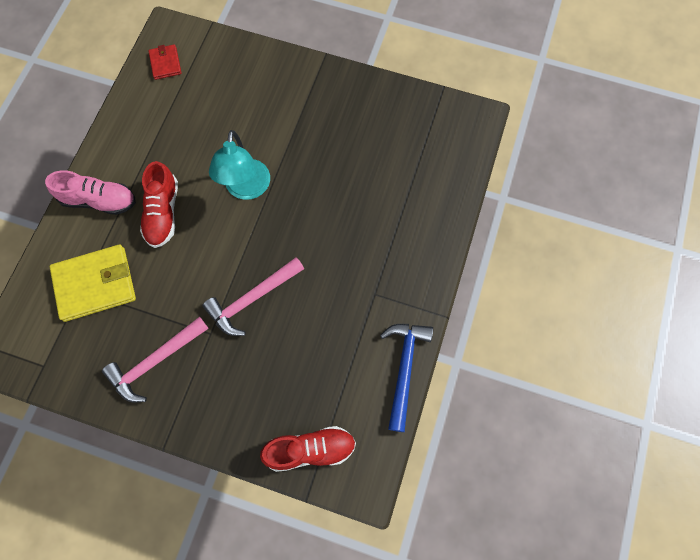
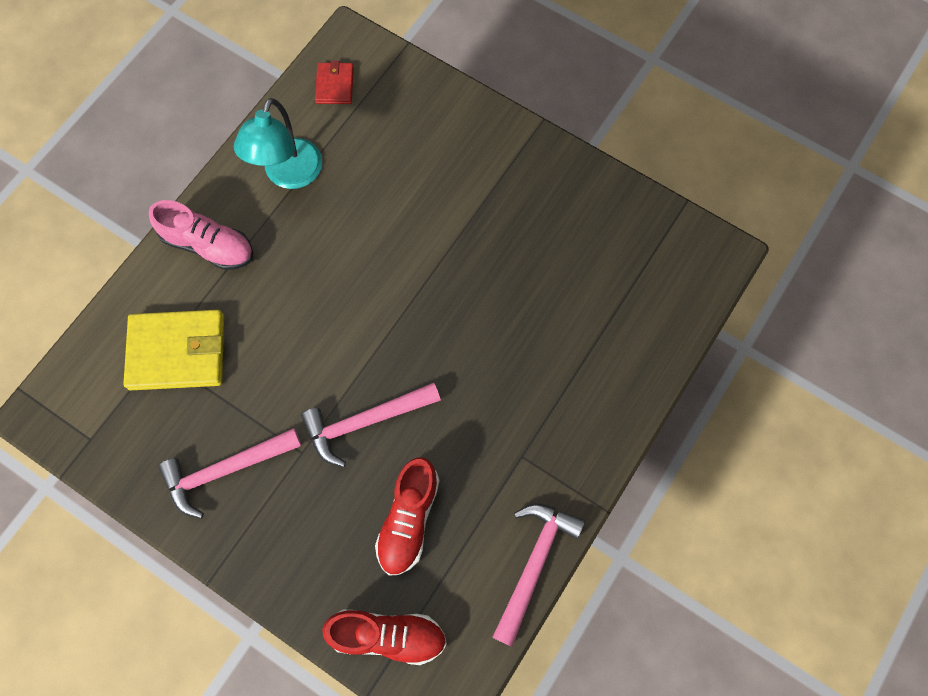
camera: 15 degrees right, 0 degrees up
(163, 213) = (282, 281): red shoe -> red shoe (408, 520)
(246, 189) = (395, 276): turquoise lamp -> turquoise lamp (288, 175)
(404, 369) = (534, 564): blue hammer -> pink hammer

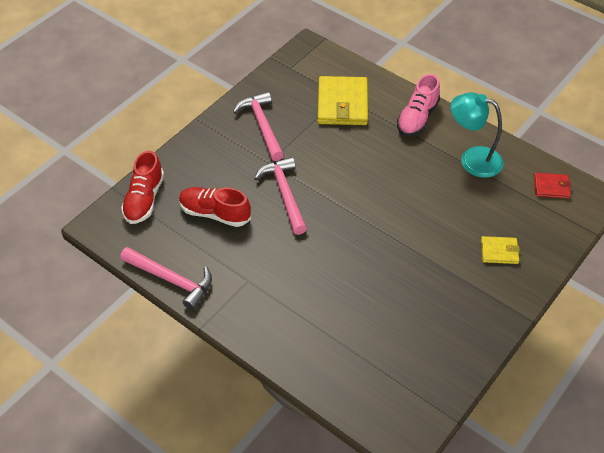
camera: 95 degrees right, 20 degrees down
(445, 149) = (499, 251): none -> yellow wallet

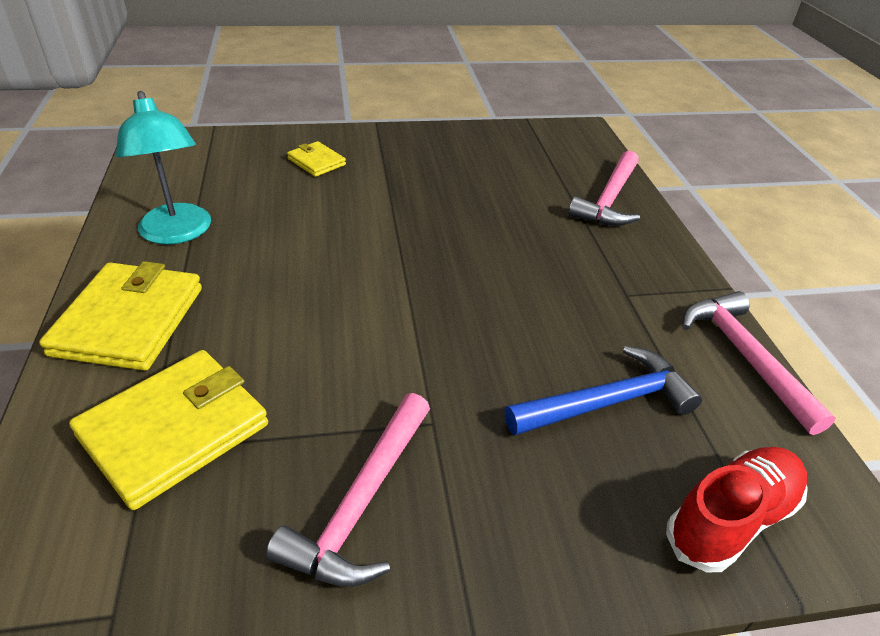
camera: 140 degrees left, 10 degrees down
(215, 213) = (607, 402): red shoe -> blue hammer
(284, 194) = (466, 356): pink hammer -> pink hammer (609, 200)
(417, 118) = (129, 321): pink shoe -> yellow wallet
(551, 187) = (167, 167): red wallet -> none

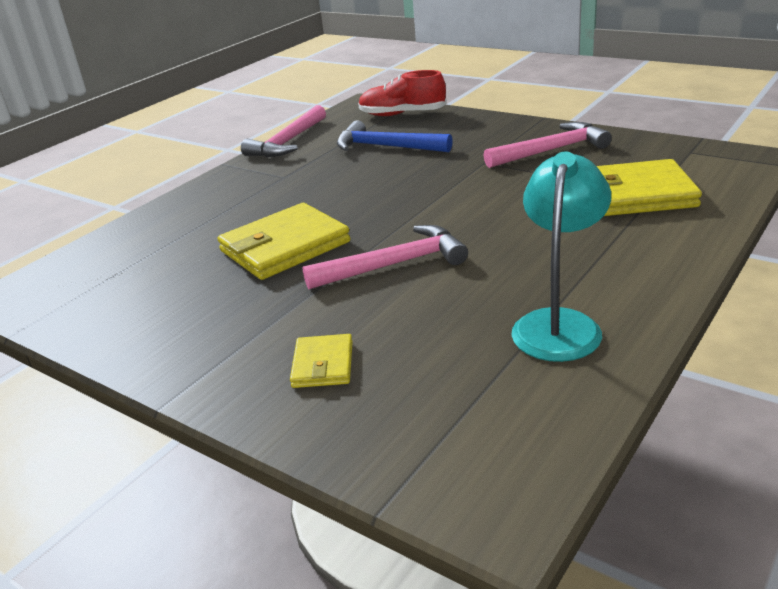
camera: 130 degrees left, 10 degrees down
(129, 321) = (643, 259): yellow wallet -> yellow wallet (285, 246)
(609, 200) = (158, 226): pink hammer -> pink hammer (394, 264)

